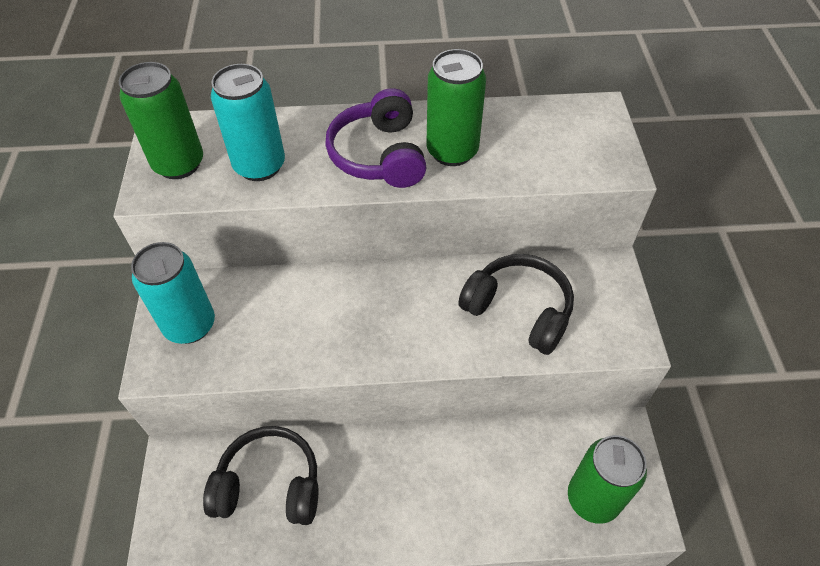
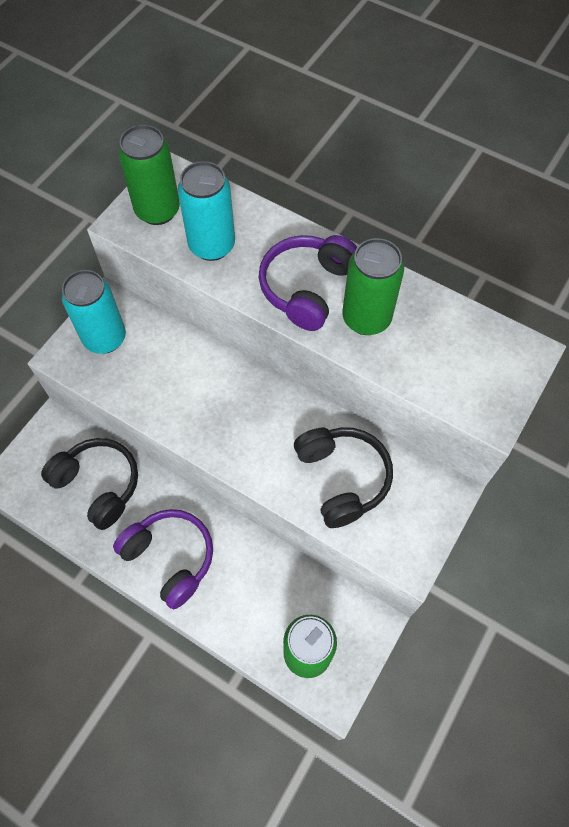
camera: 35 degrees right, 10 degrees up
(398, 505) = (170, 558): none -> purple headphones

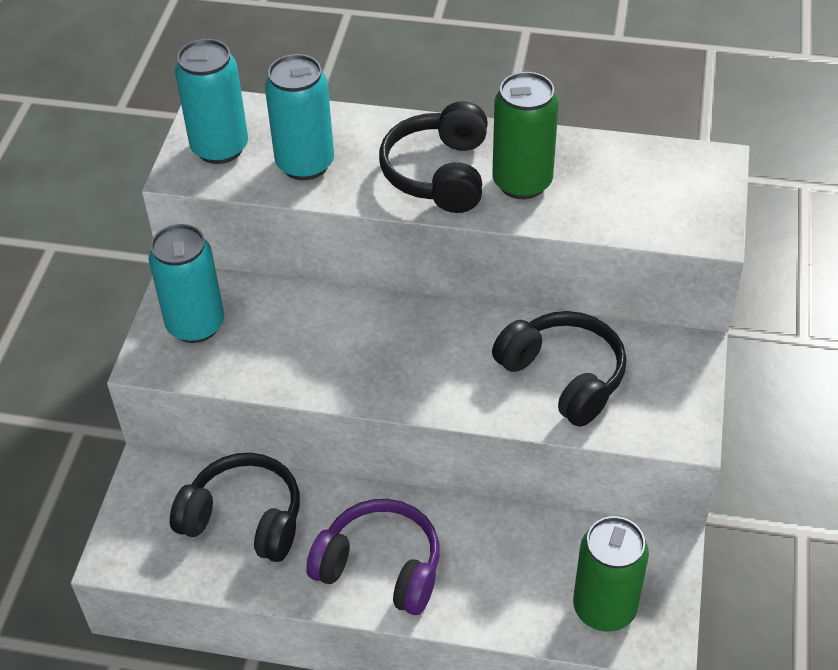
camera: 20 degrees left, 15 degrees down
(157, 210) = (220, 148): green can -> turquoise can
(307, 288) = (439, 173): purple headphones -> black headphones

